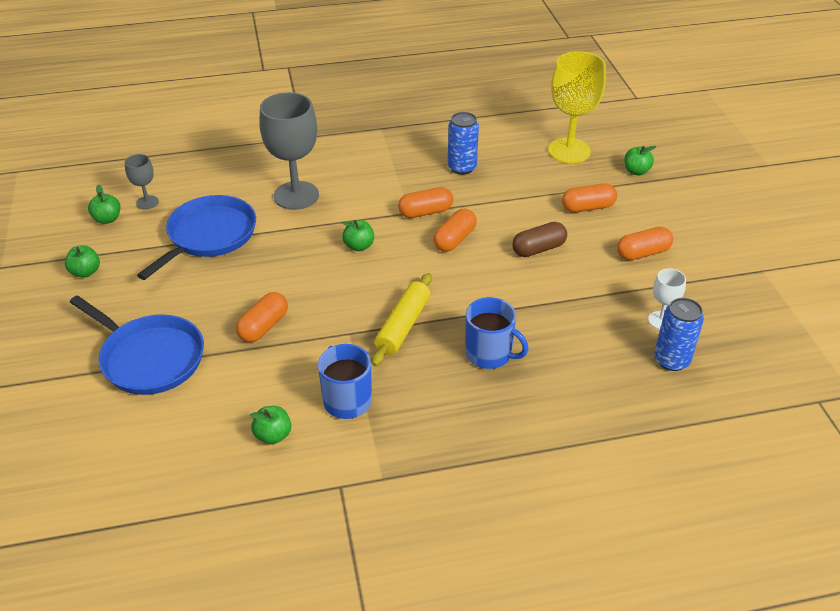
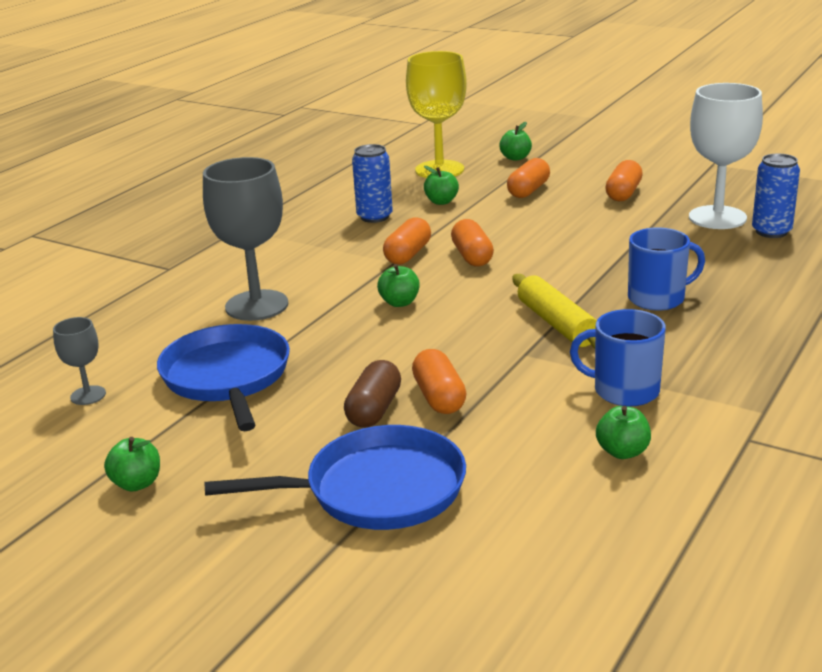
camera: 45 degrees left, 15 degrees down
(107, 219) = (64, 433): green apple -> green apple (441, 202)
(538, 249) = (549, 228): brown capsule -> brown capsule (374, 410)
(660, 320) = (717, 218): white goblet -> white goblet, size x2.07

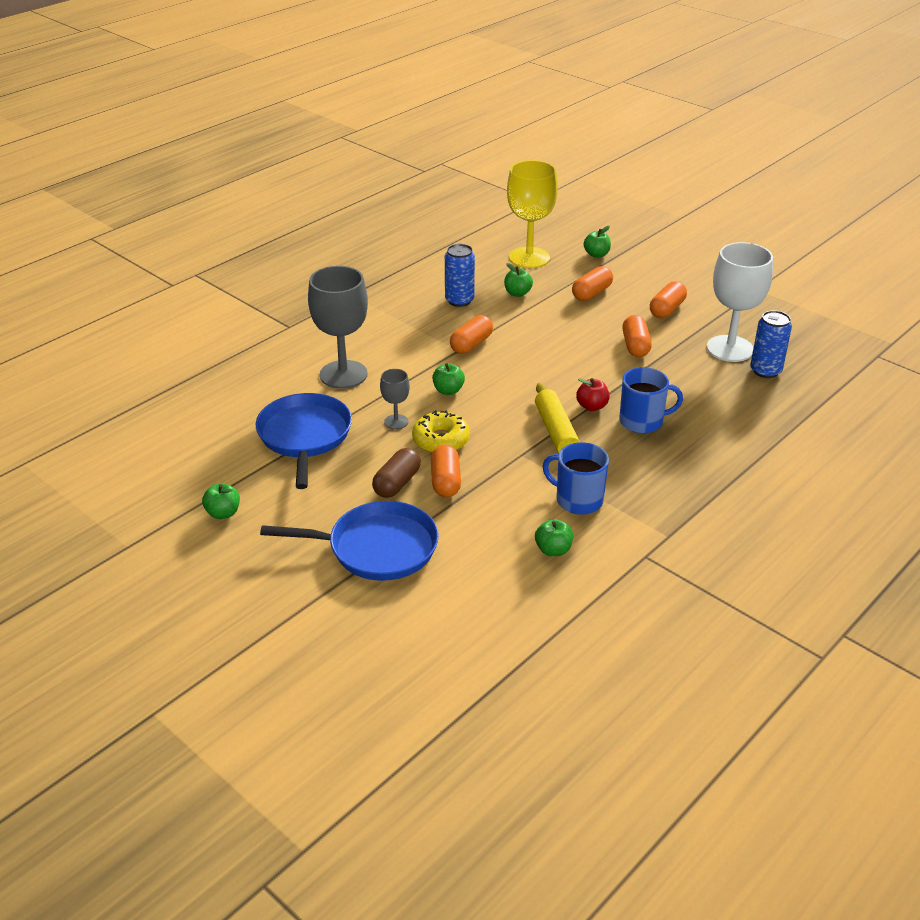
camera: 10 degrees right, 10 degrees up
(88, 395) = (206, 434): grey goblet -> grey goblet (396, 422)
(413, 354) = (441, 440): none -> yellow donut
(472, 256) = (519, 355): orange capsule -> orange capsule (635, 346)
(587, 293) = (592, 406): none -> red apple

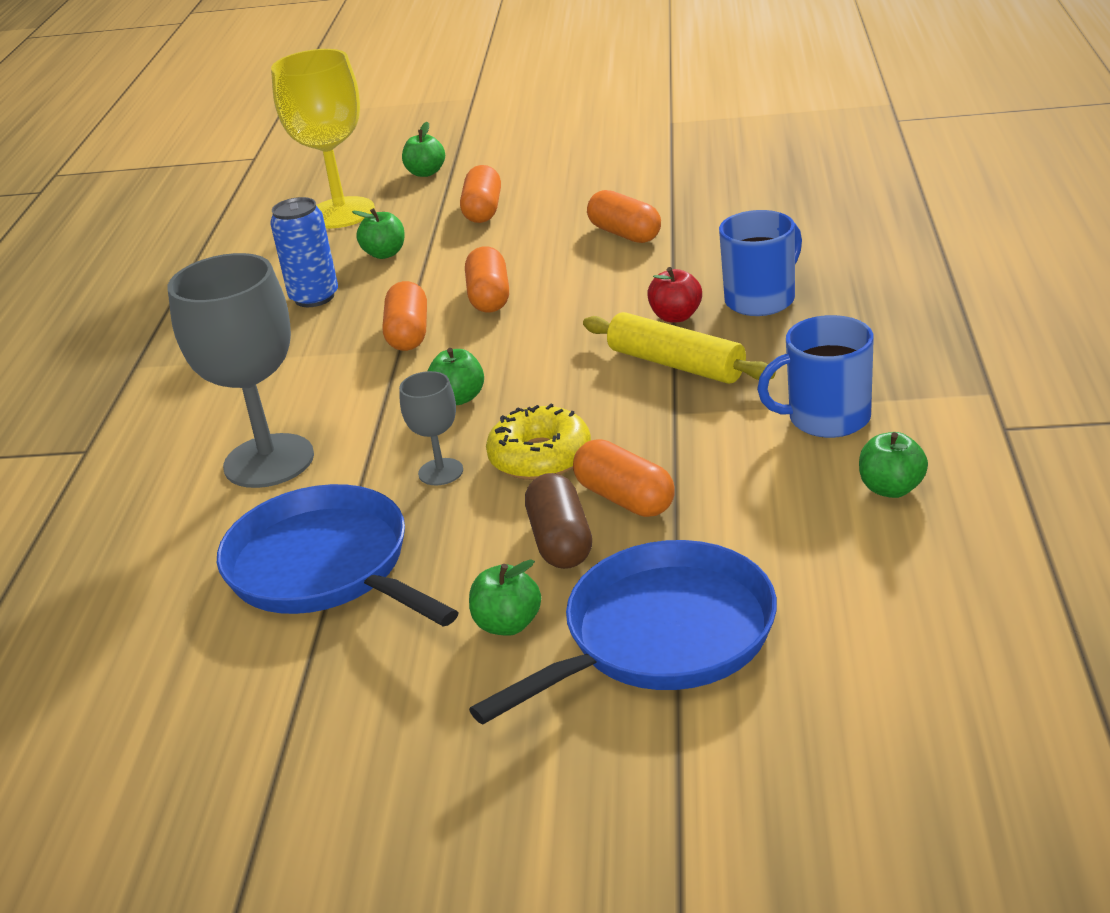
camera: 35 degrees left, 5 degrees down
(223, 513) = (342, 748): green apple -> green apple (508, 624)
(667, 309) = (602, 184): orange capsule -> orange capsule (489, 297)
(730, 349) = (737, 185): white goblet -> none
(765, 371) = (810, 186): blue can -> none

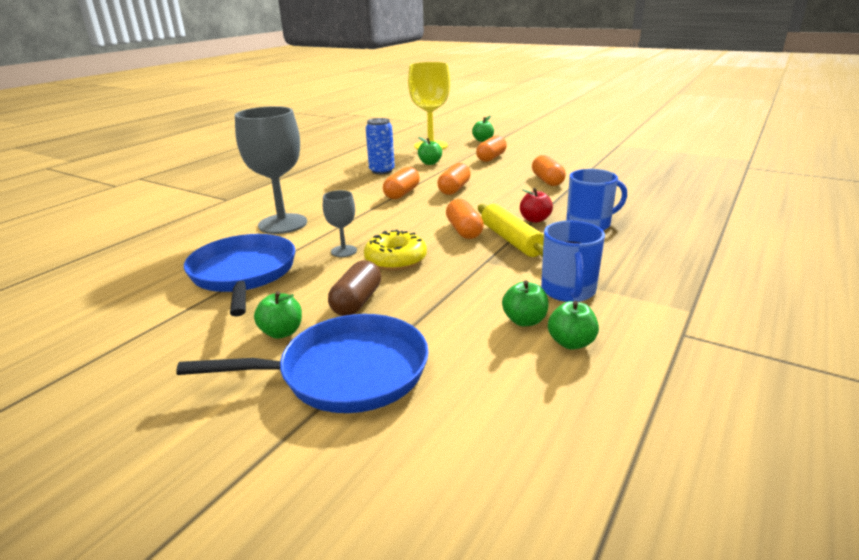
camera: 25 degrees right, 5 degrees down
(459, 398) = (391, 224): green apple -> green apple (524, 321)
(625, 499) = (413, 293): orange capsule -> orange capsule (464, 230)
(826, 418) = (568, 291): blue mug -> blue mug turned 105 degrees counterclockwise

